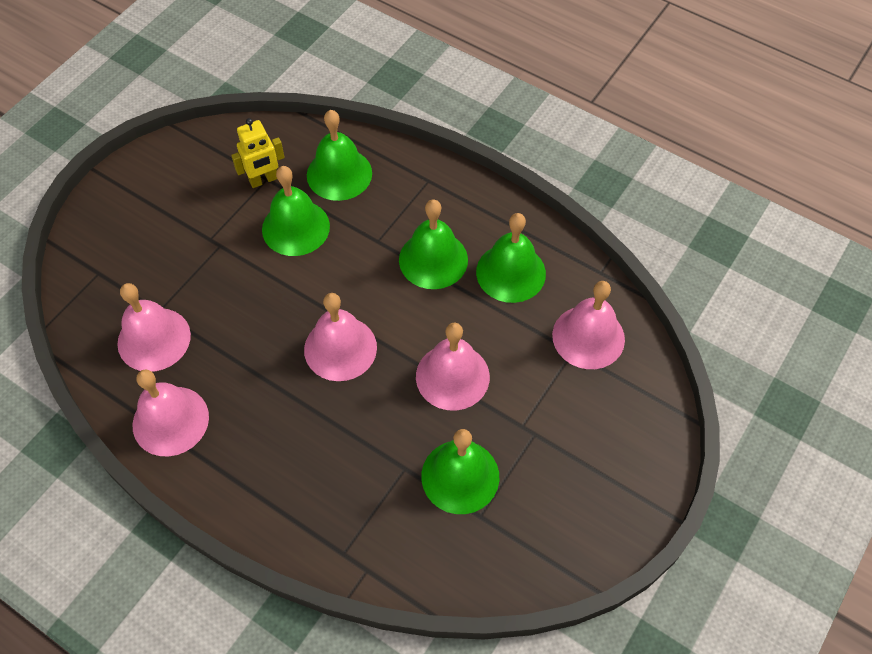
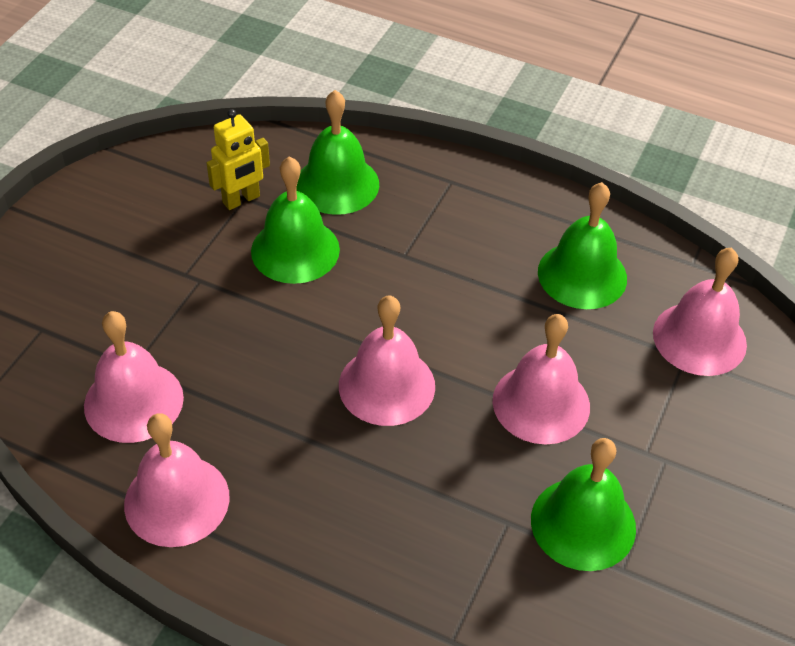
camera: 10 degrees left, 10 degrees down
(433, 259) = (481, 269): green bell -> none

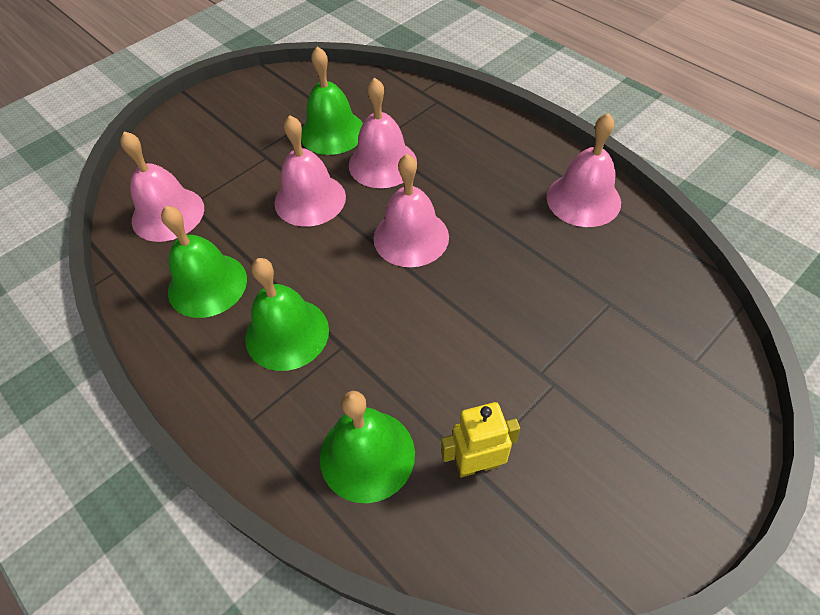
camera: 155 degrees left, 5 degrees up
(133, 401) = (610, 273): pink bell -> pink bell (382, 163)
(295, 250) = (440, 381): green bell -> green bell (287, 333)

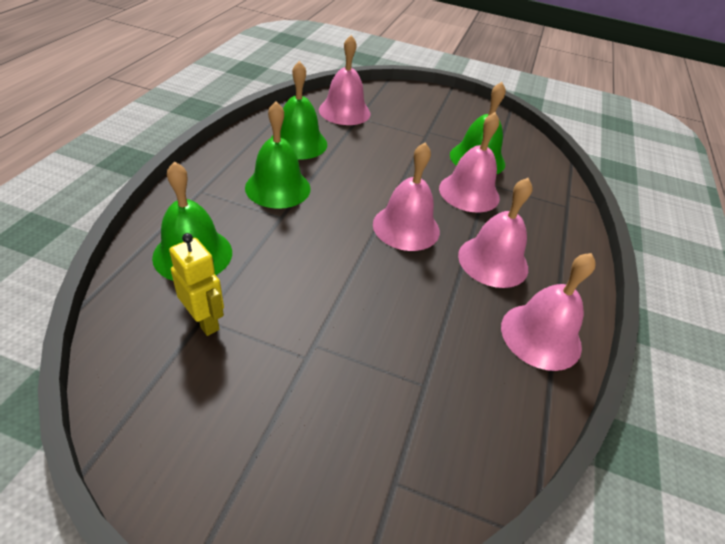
camera: 55 degrees right, 10 degrees down
(310, 199) = (403, 166): pink bell -> pink bell (493, 261)

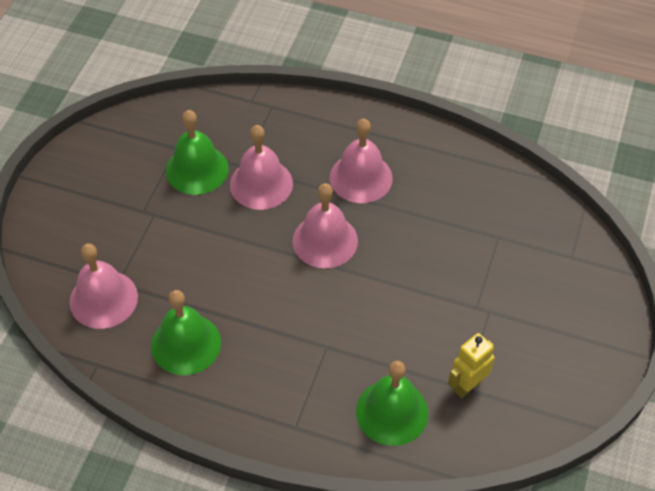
camera: 85 degrees left, 10 degrees up
(278, 188) = (278, 355): green bell -> none
(541, 336) = (439, 158): pink bell -> none

